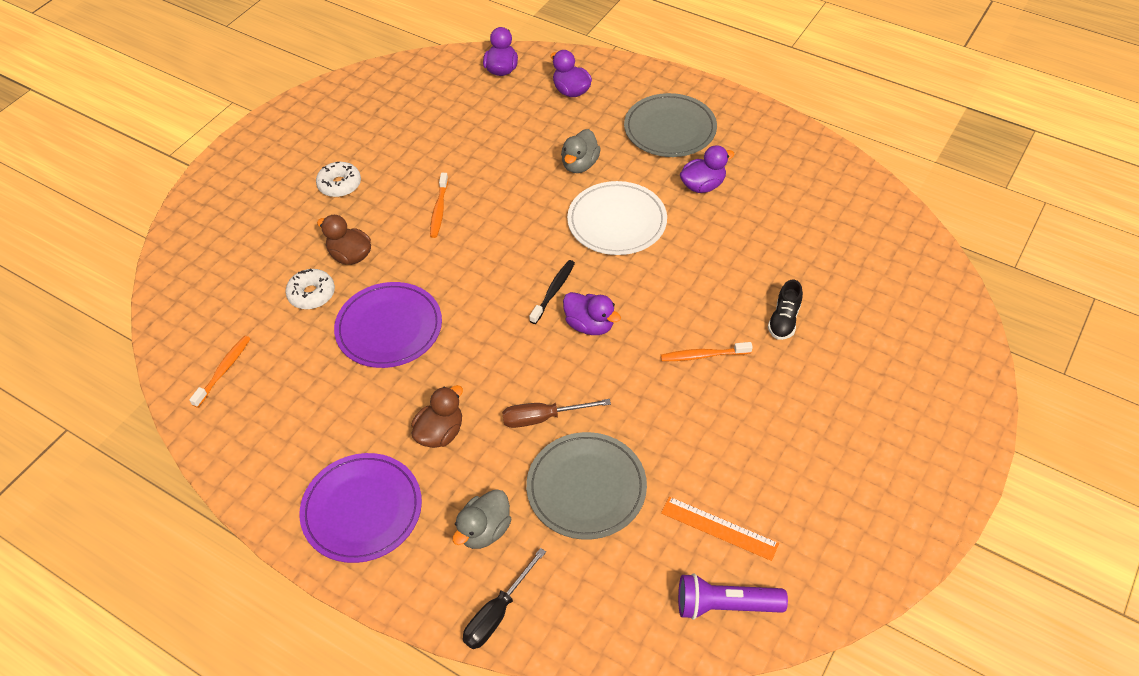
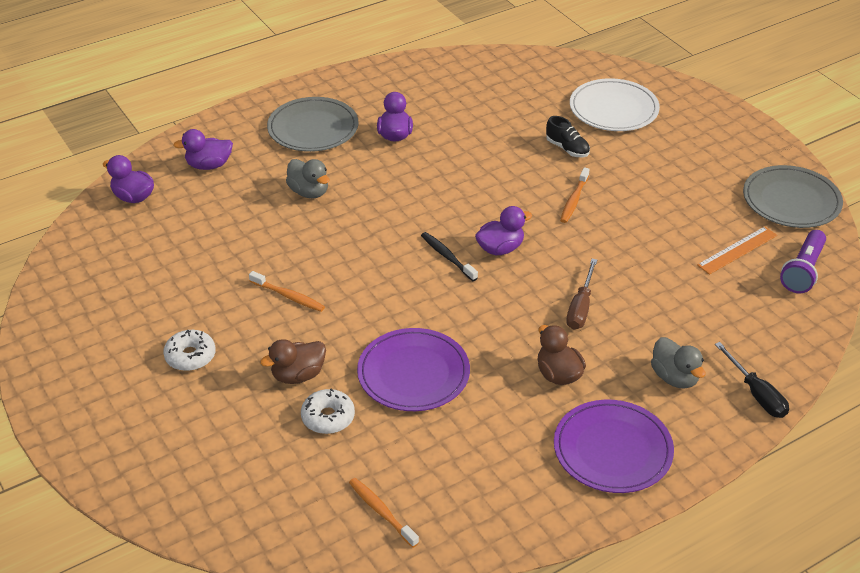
camera: 65 degrees left, 10 degrees down
(586, 488) = (664, 306): grey plate -> grey plate (791, 201)
(617, 221) = (396, 194): white plate -> white plate (613, 109)

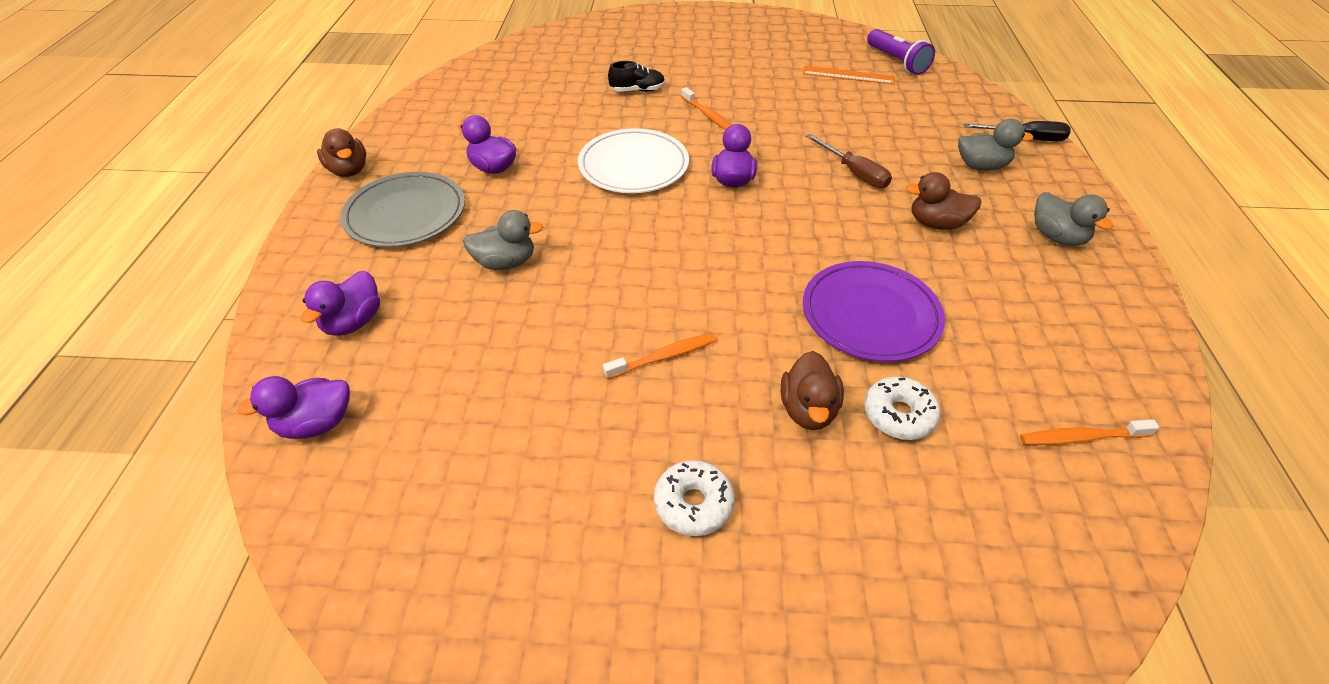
camera: 55 degrees left, 5 degrees up
(329, 82) = (349, 170): none -> brown duck
(447, 257) = (712, 215): black toothbrush -> none
(612, 450) = (1056, 237): purple plate -> grey duck
(613, 109) = (615, 50): white plate -> white plate (633, 165)
(737, 250) = (848, 75): orange ruler -> orange ruler turned 75 degrees counterclockwise
(791, 201) = (813, 33): grey plate -> none

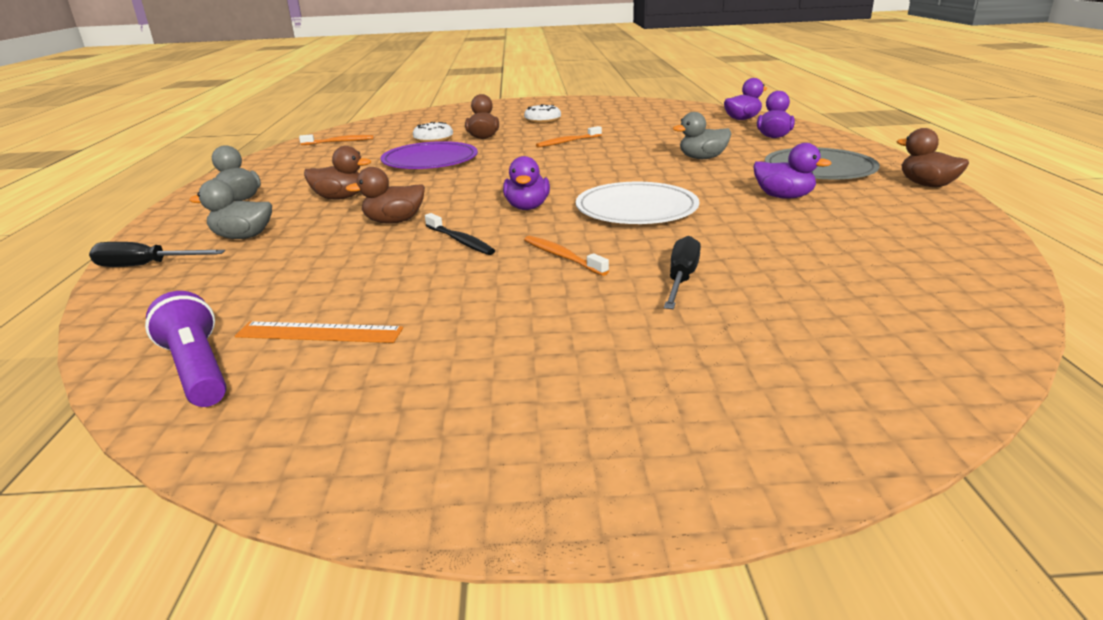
camera: 175 degrees right, 20 degrees down
(637, 90) = (681, 279): black shoe -> black screwdriver
(787, 140) = (460, 241): none -> black toothbrush
(854, 173) = (394, 221): brown screwdriver -> brown duck

